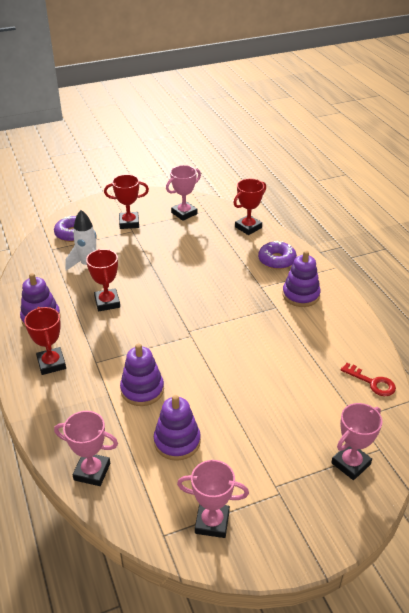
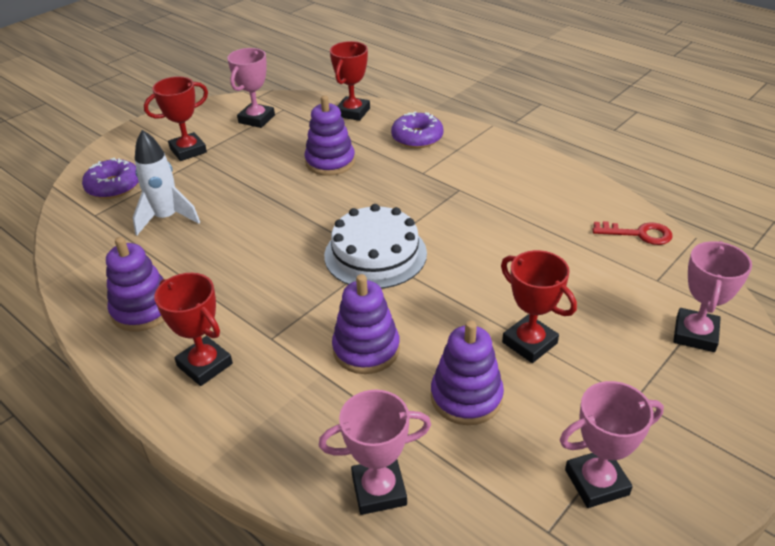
camera: 25 degrees left, 0 degrees up
(107, 302) = (230, 256): red trophy -> red trophy (529, 343)
(190, 332) = (375, 254): none -> white cake
(300, 295) = (477, 167): purple stacking toy -> purple stacking toy (330, 162)

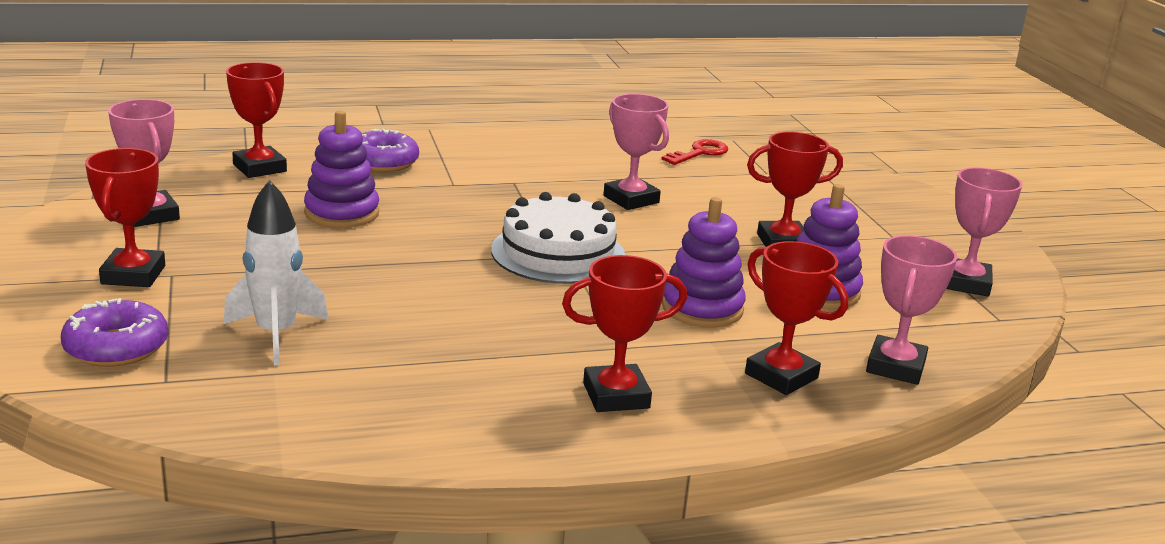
camera: 60 degrees left, 15 degrees down
(143, 309) = (455, 404): purple stacking toy -> none
(302, 430) = (781, 376): none -> red trophy
(695, 334) = (846, 189): pink trophy -> pink trophy (631, 199)

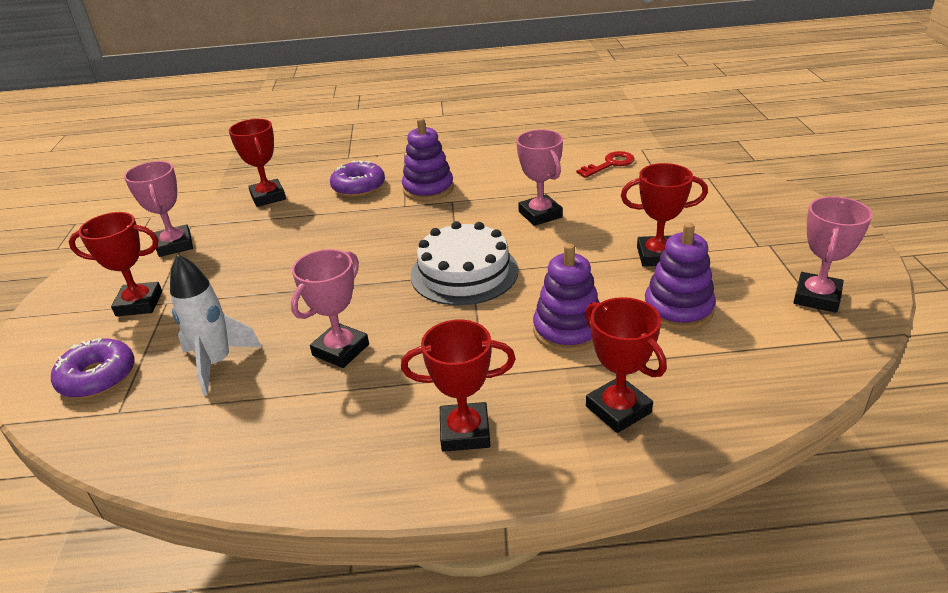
camera: 15 degrees right, 10 degrees up
(133, 275) = (139, 304): red trophy -> red trophy turned 75 degrees clockwise
(342, 213) = (311, 238): purple stacking toy -> purple stacking toy (428, 189)
(895, 367) = (728, 398): pink trophy -> pink trophy (341, 350)

